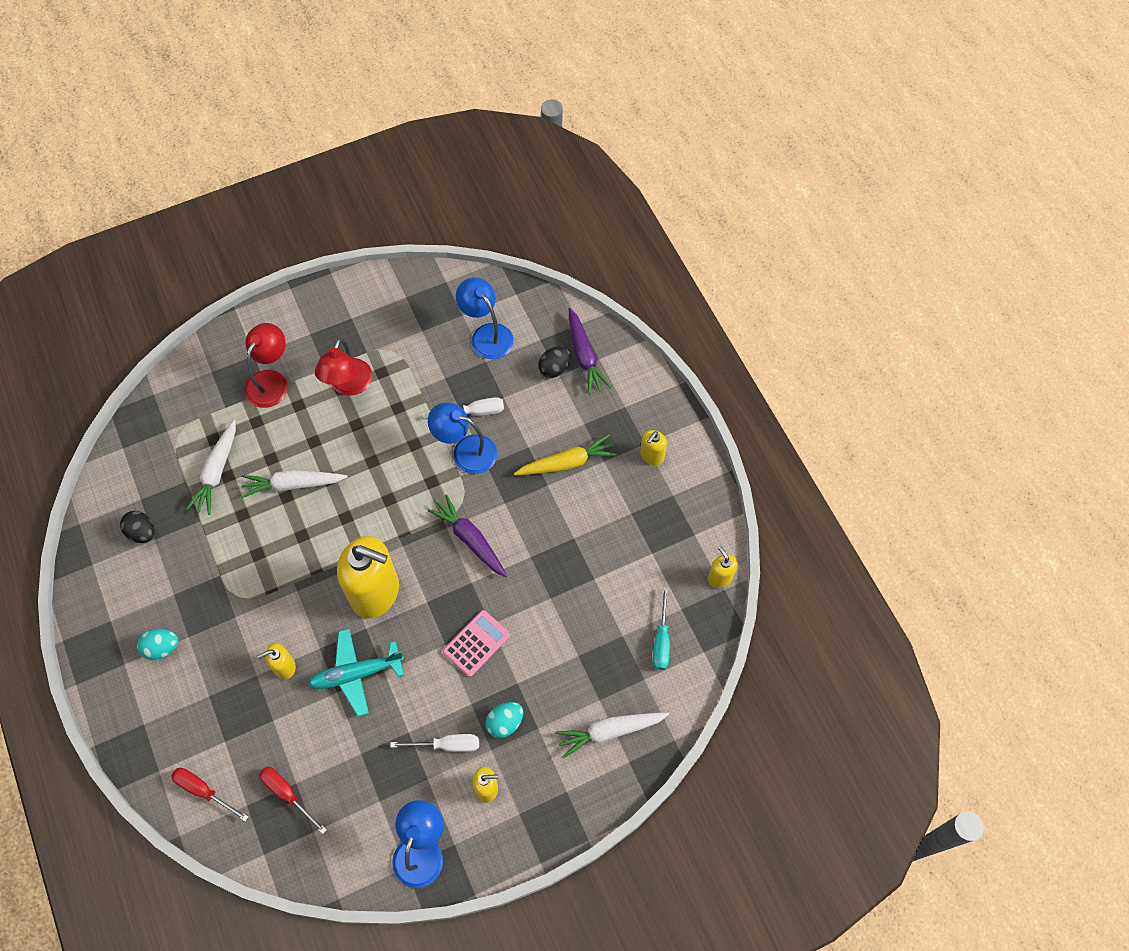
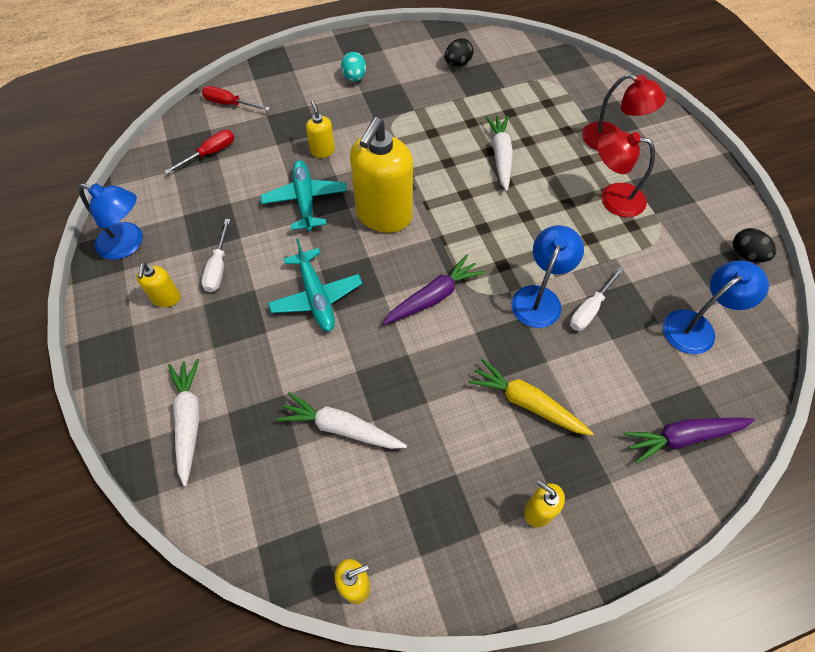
camera: 95 degrees right, 5 degrees down
(203, 791) = (229, 104): red screwdriver -> red screwdriver turned 105 degrees counterclockwise
(217, 472) = (514, 106): white carrot -> white carrot (341, 428)
(475, 412) = (590, 309): white screwdriver -> white screwdriver turned 45 degrees clockwise
(476, 643) = (316, 297): pink calculator -> turquoise plane
(505, 723) = (227, 318): turquoise egg -> none
(554, 368) = (659, 399): black egg -> black egg (746, 255)
(567, 463) = (526, 403): yellow carrot -> yellow carrot turned 135 degrees clockwise
(661, 640) = (283, 492): turquoise screwdriver -> none

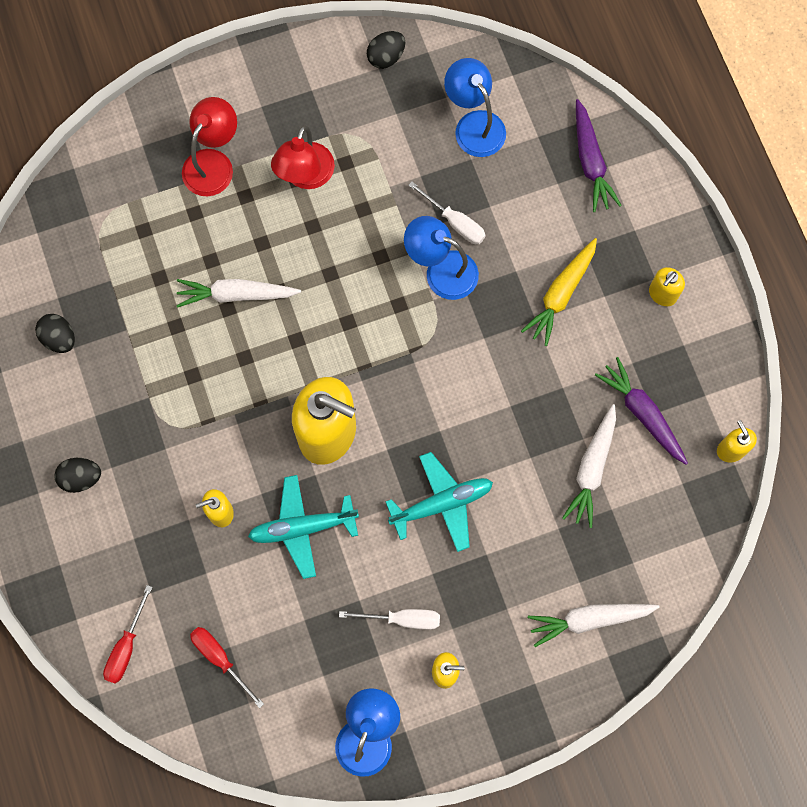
camera: 90 degrees left, 15 degrees up
(354, 78) = (81, 478): turquoise egg -> black egg
(433, 297) = (441, 379): purple carrot -> purple carrot (642, 413)

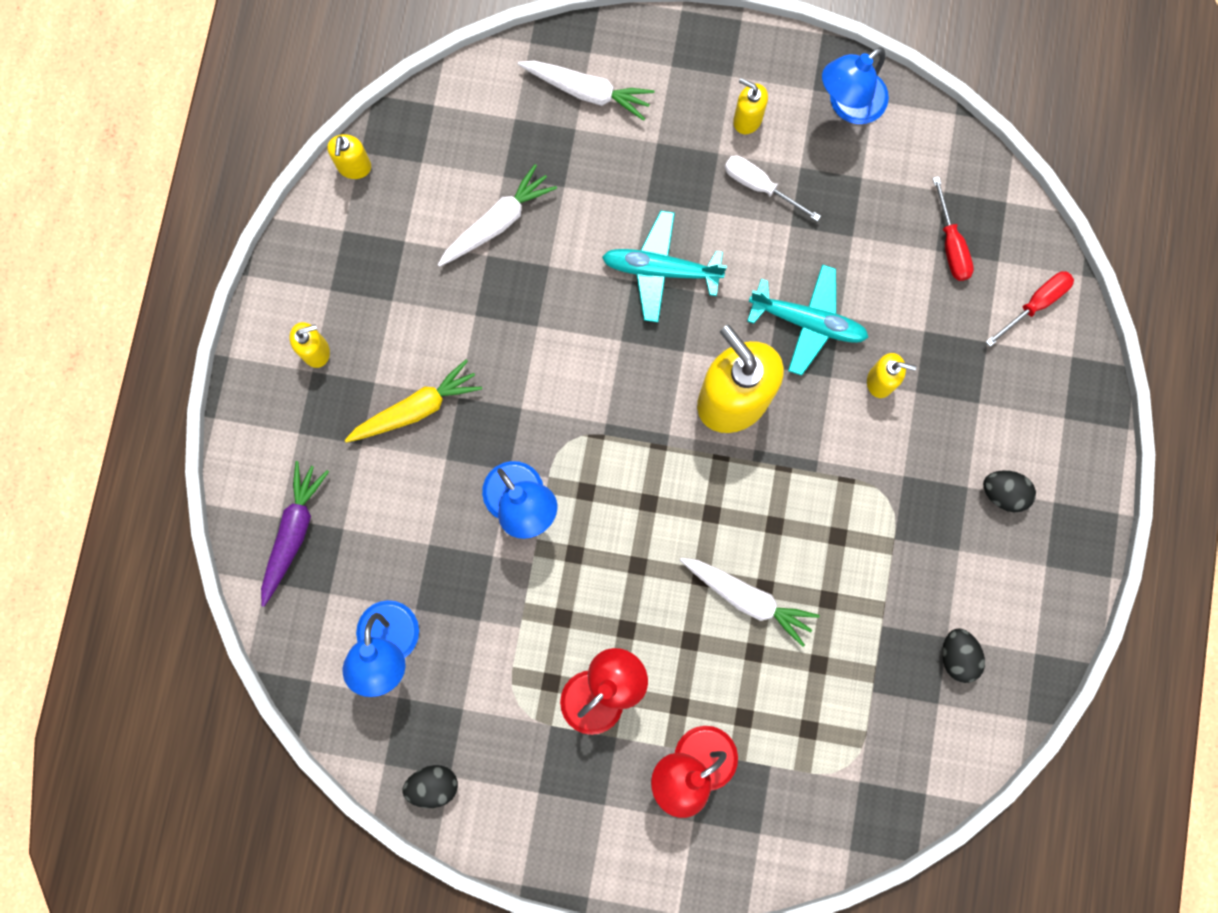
camera: 150 degrees left, 5 degrees up
(455, 222) = (475, 547): white screwdriver -> none
(642, 413) = (415, 247): purple carrot -> none

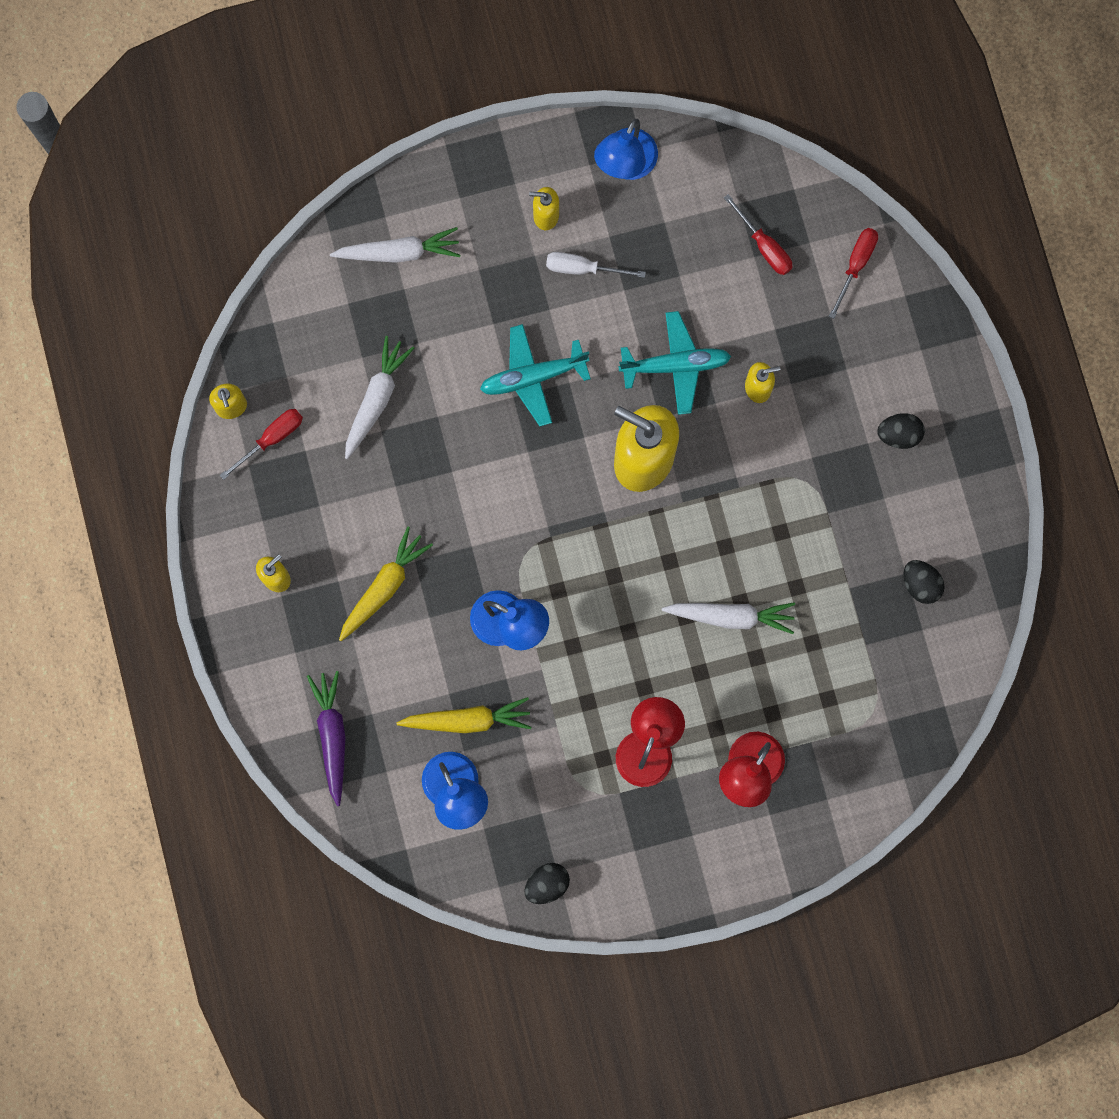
camera: 25 degrees left, 0 degrees up
(378, 215) = (271, 439): none -> red screwdriver
(434, 579) = (468, 720): none -> yellow carrot

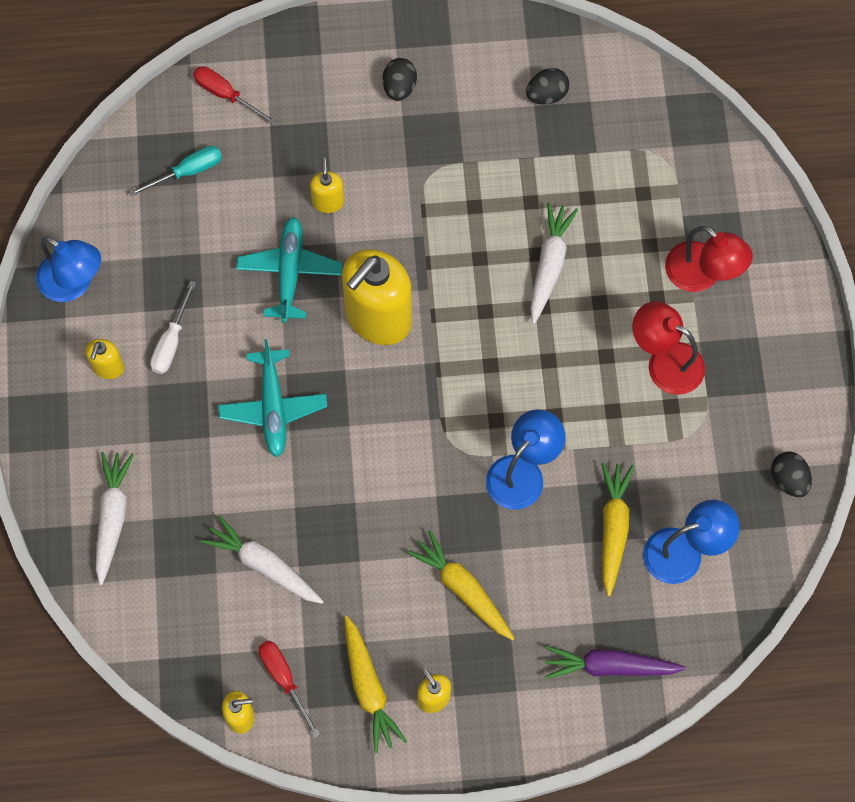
camera: 80 degrees left, 10 degrees down
(276, 517) = (369, 688): none -> yellow carrot
(764, 246) = (188, 172): red screwdriver -> turquoise screwdriver

